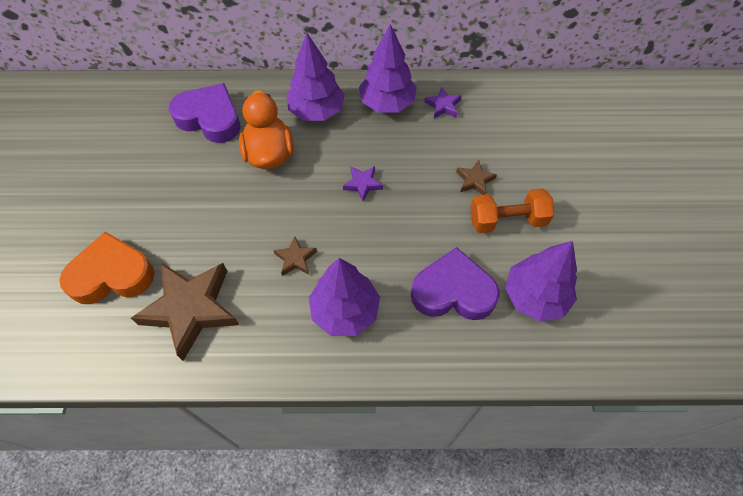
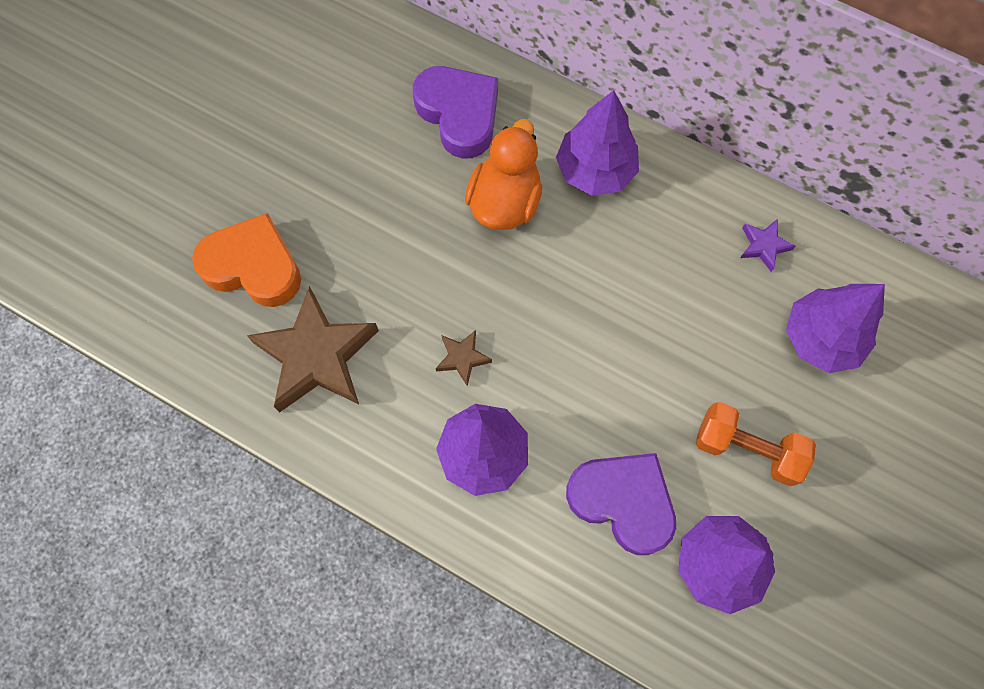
camera: 30 degrees right, 10 degrees up
(363, 184) = (595, 303): purple star -> none
(387, 103) = (692, 205): purple tree -> purple tree (821, 338)
(474, 180) = (739, 373): brown star -> none

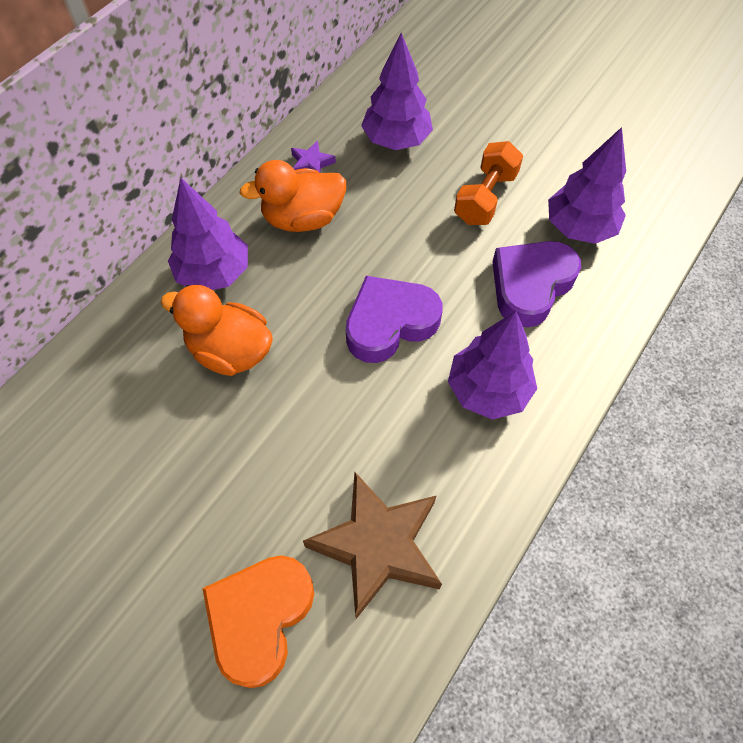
camera: 85 degrees left, 10 degrees down
(459, 114) = (120, 385): purple heart -> purple heart (390, 323)
(462, 358) = (391, 401): brown star -> none
(681, 246) = (303, 219): none -> orange duck

